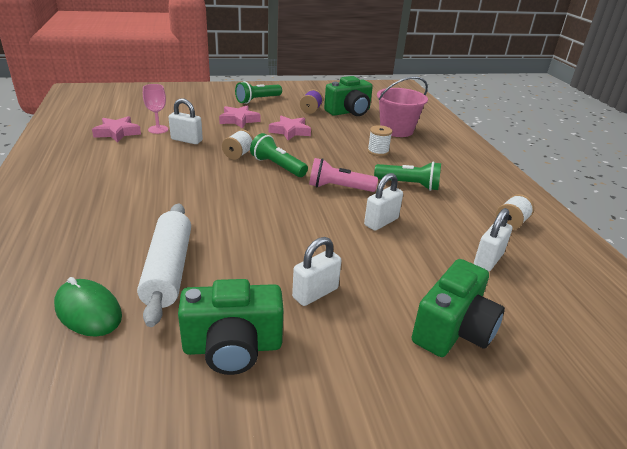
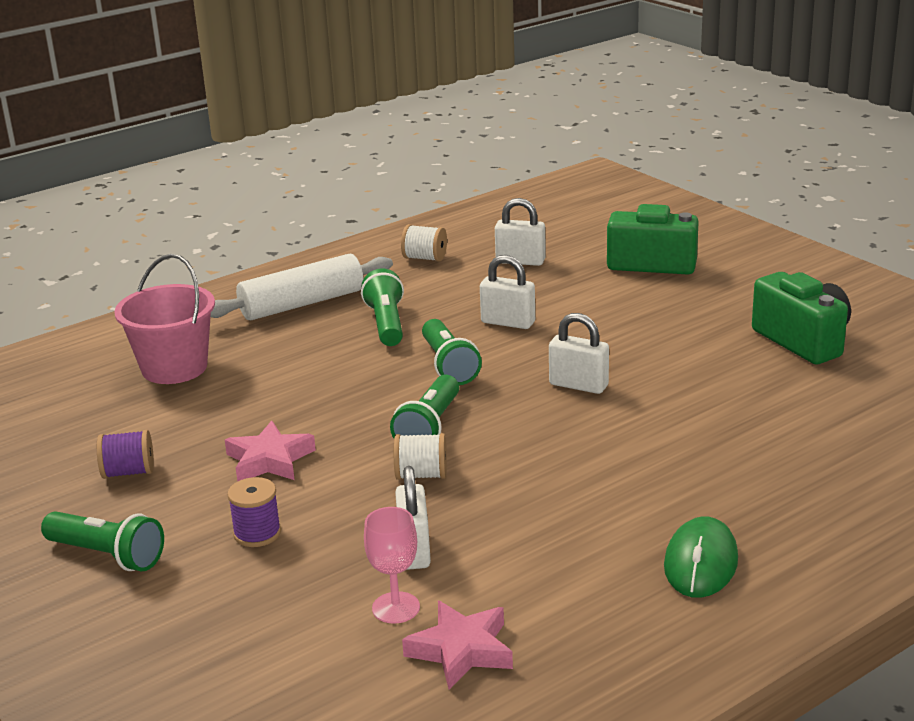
camera: 110 degrees left, 5 degrees down
(88, 311) = (870, 424): green mouse -> green mouse (701, 563)
(168, 270) = (758, 410): white rolling pin -> white rolling pin (302, 304)
(239, 120) = (257, 533): pink star -> purple spool
(315, 293) = (685, 326): white padlock -> white padlock (578, 385)
(338, 188) = (448, 366): pink flashlight -> green flashlight
(349, 112) = (108, 430): green camera -> none
(378, 151) = (288, 365): white spool -> none

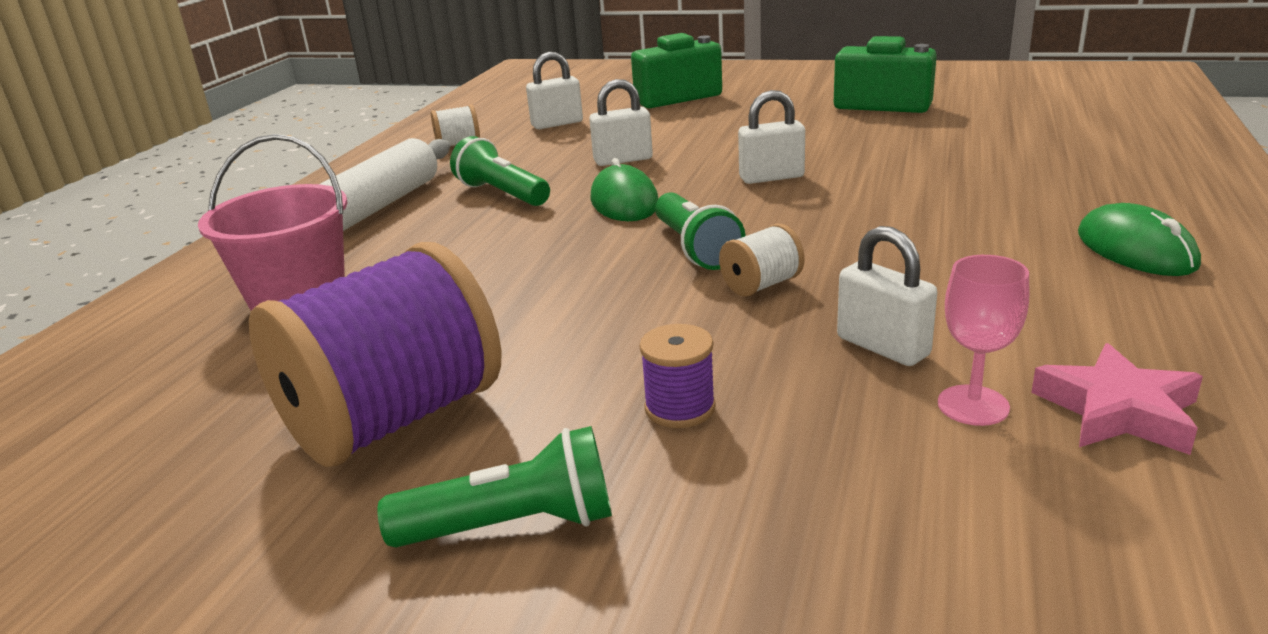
camera: 35 degrees left, 0 degrees up
(129, 472) = (394, 419): purple spool -> purple spool, size x2.34
(269, 460) = (568, 336): pink star -> none
(448, 366) = (624, 202): green flashlight -> green mouse

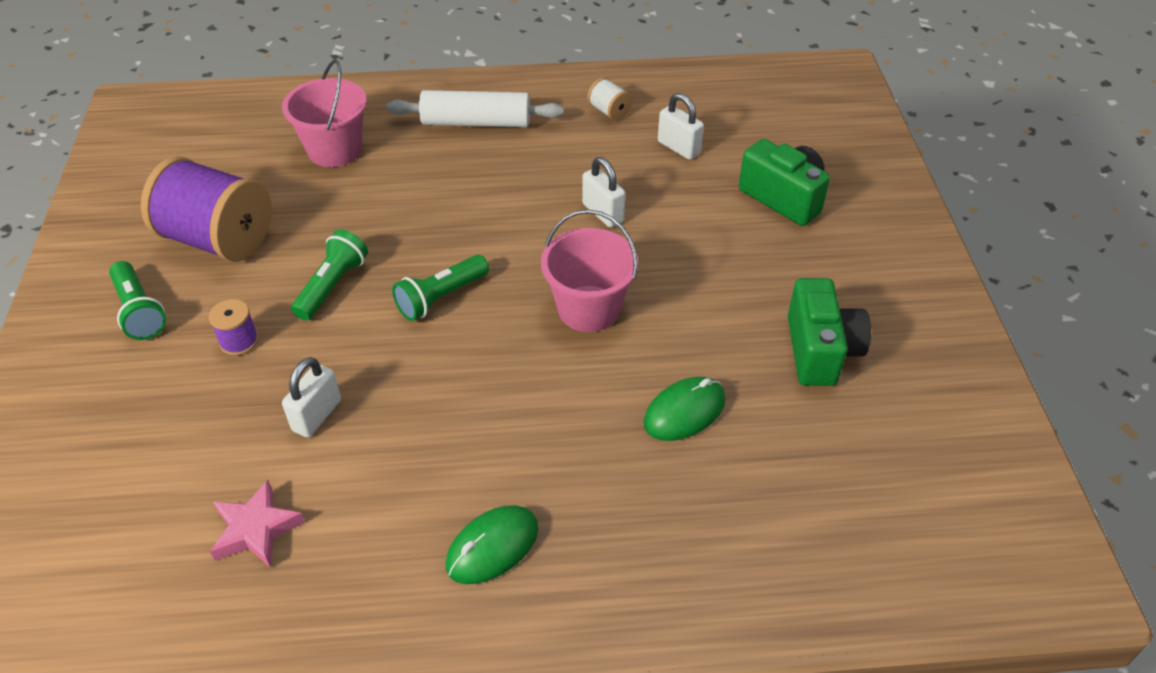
camera: 65 degrees right, 20 degrees up
(502, 194) = (514, 172): green flashlight -> green flashlight (332, 286)
(624, 202) = (515, 239): green mouse -> green mouse (684, 411)
(761, 285) = (390, 343): white spool -> none
(771, 177) = (588, 308): white padlock -> pink bucket
(973, 405) = (255, 463): pink goblet -> none

